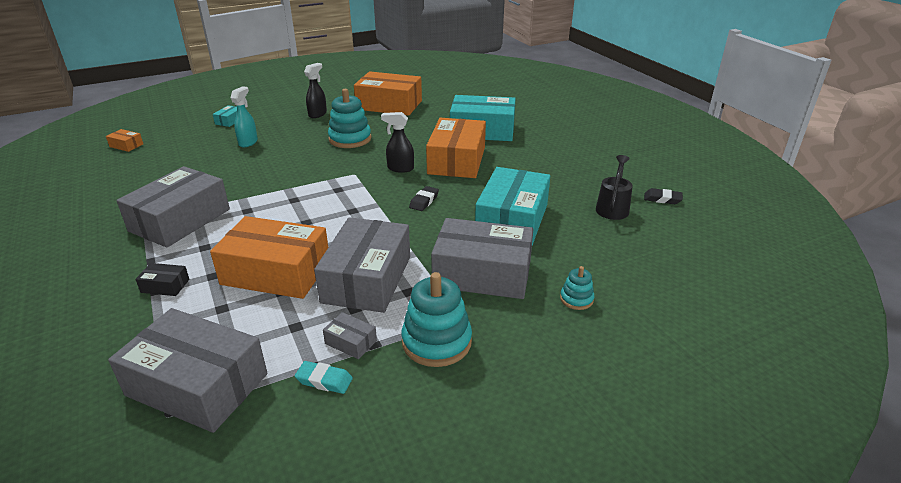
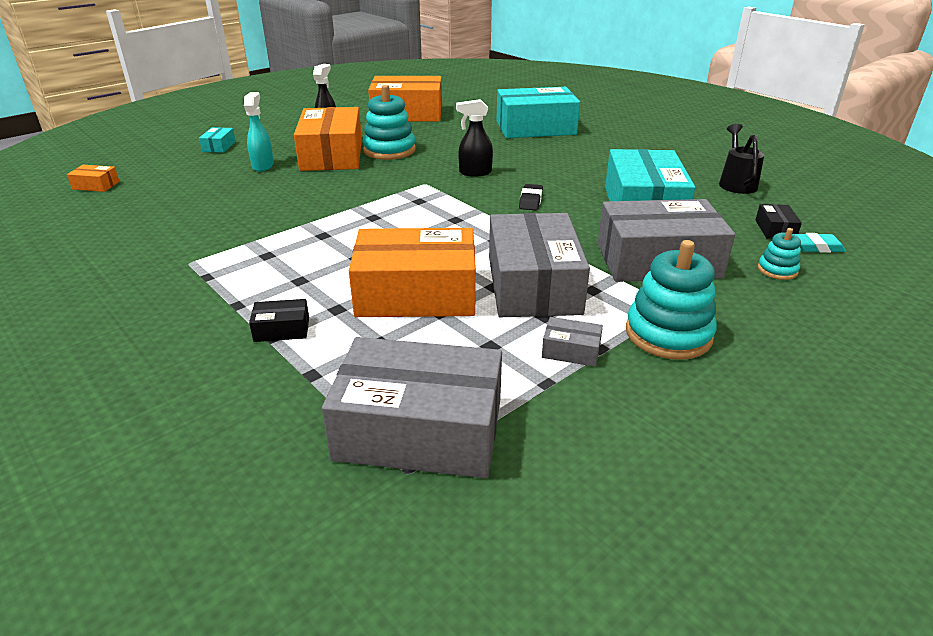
camera: 15 degrees left, 0 degrees up
(180, 220) = (241, 256): grey box -> none
(324, 380) = (575, 395): turquoise eraser -> turquoise eraser (816, 247)
(456, 160) = (532, 158): orange box -> orange box (331, 155)
(608, 259) = (775, 229): none -> black box
(662, 199) = (777, 170): black eraser -> none

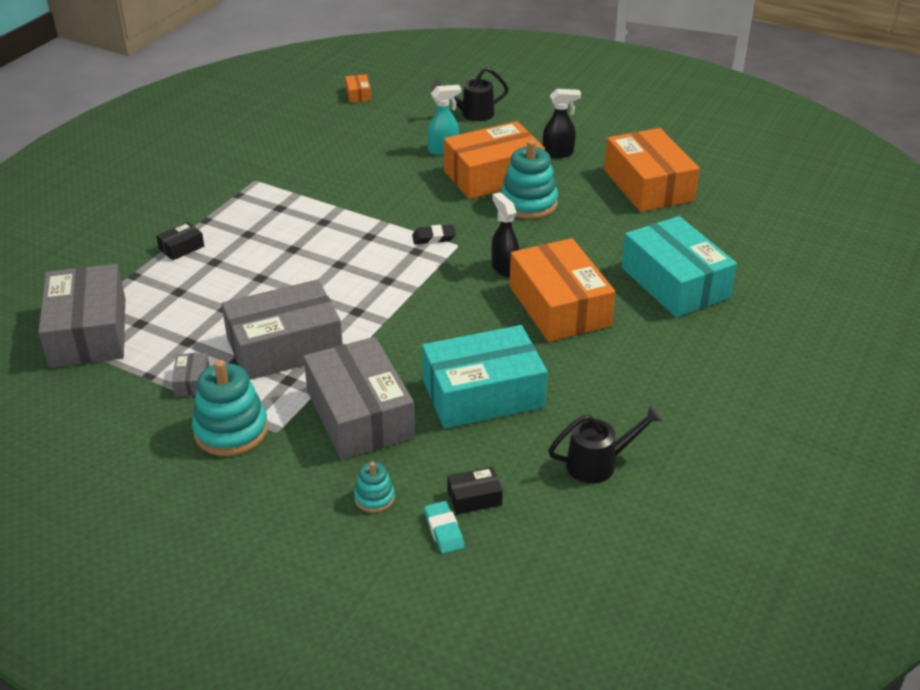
camera: 70 degrees right, 5 degrees up
(219, 146) = (472, 114): turquoise box -> black watering can
(282, 329) = (181, 248): black box -> black box turned 75 degrees clockwise
(416, 293) = (248, 291): orange box -> orange box (559, 306)
(530, 201) = (454, 316): black eraser -> black eraser (434, 238)

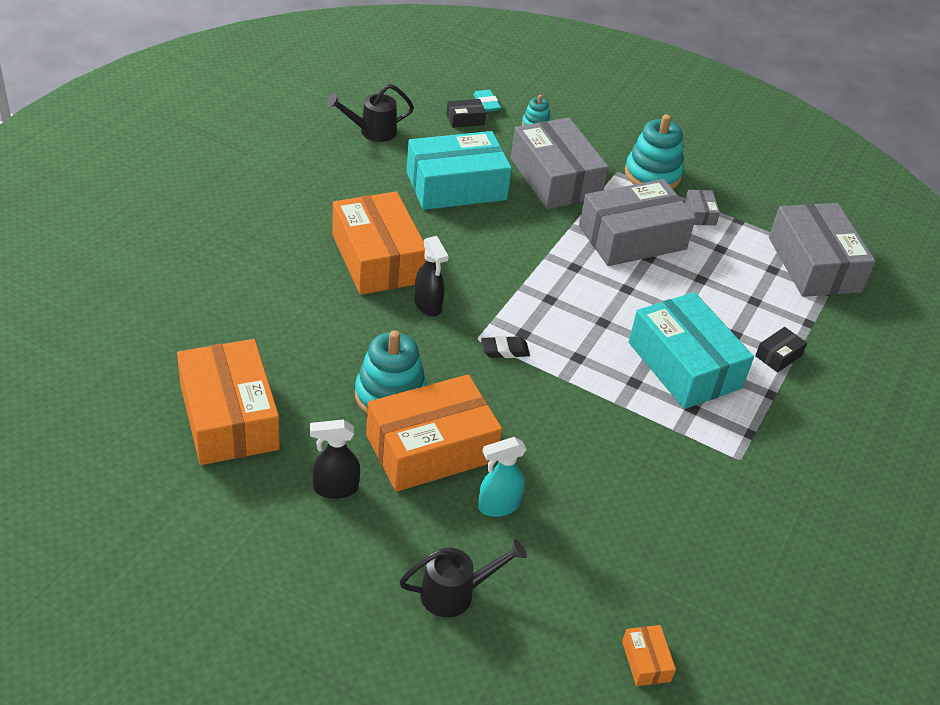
camera: 175 degrees right, 5 degrees up
(675, 282) = (252, 275): turquoise box -> turquoise box (684, 365)

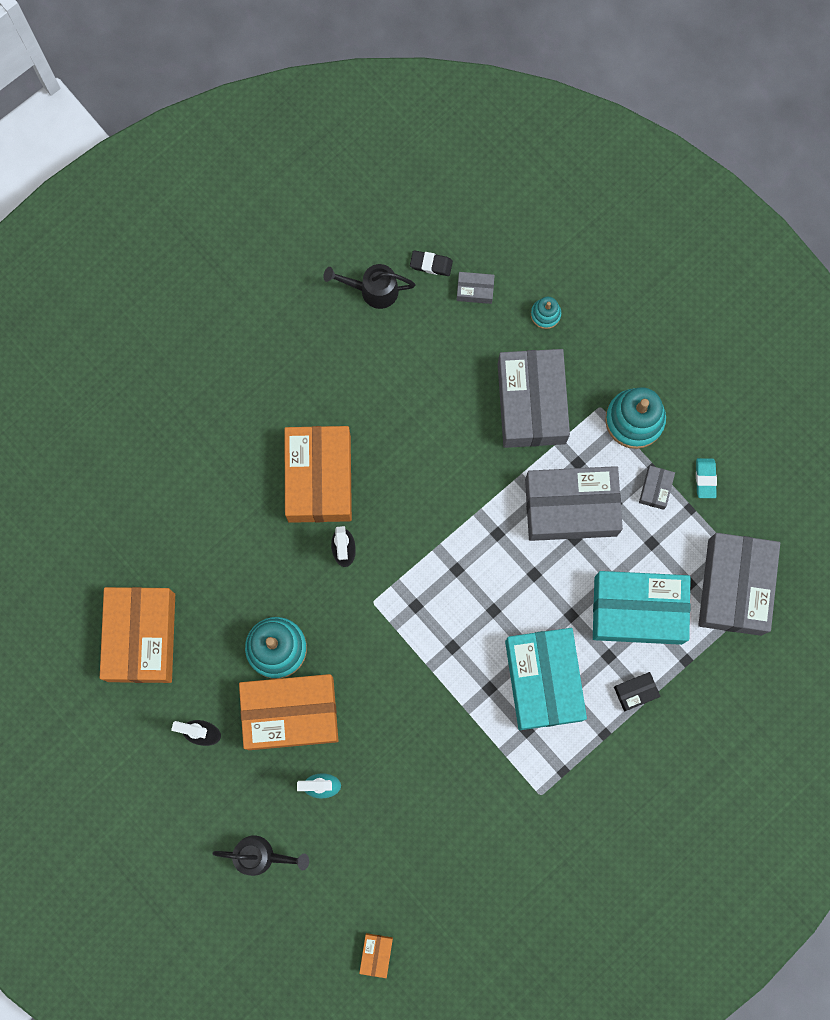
camera: 25 degrees right, 35 degrees up
(456, 186) = (428, 392): turquoise box -> turquoise box (638, 610)
(465, 119) = (475, 290): black box -> grey box
(486, 104) = (507, 268): turquoise eraser -> turquoise eraser (705, 479)
(504, 350) = (391, 622): black eraser -> black eraser (431, 264)

